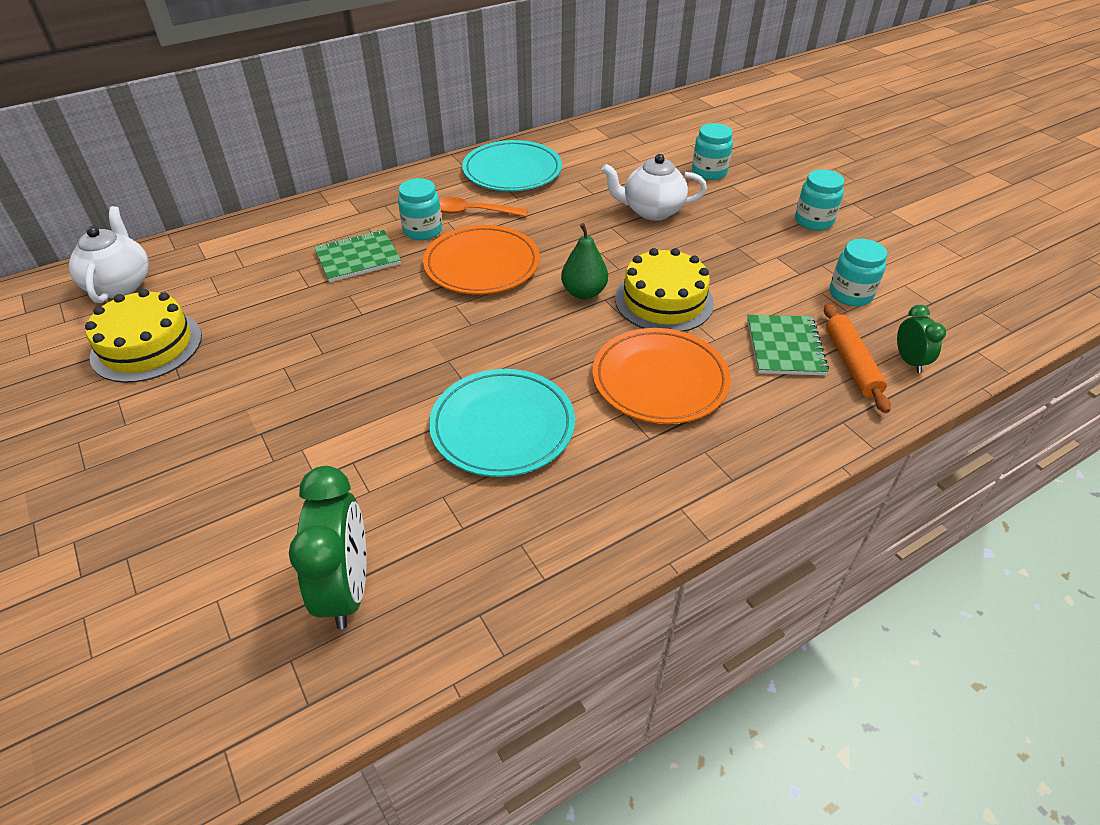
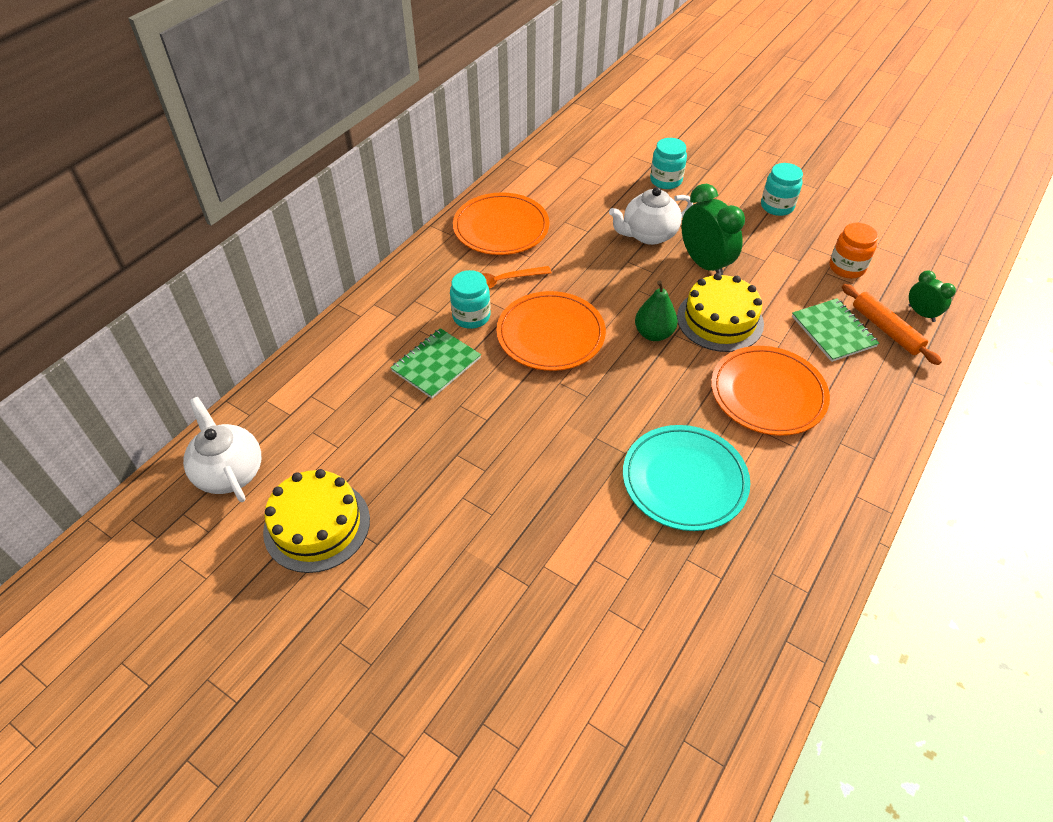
camera: 25 degrees left, 5 degrees up
(346, 589) = (678, 666): green clock -> green clock (704, 264)
(512, 171) = (501, 228): turquoise plate -> orange plate
(850, 294) = (846, 268): turquoise jar -> orange jar

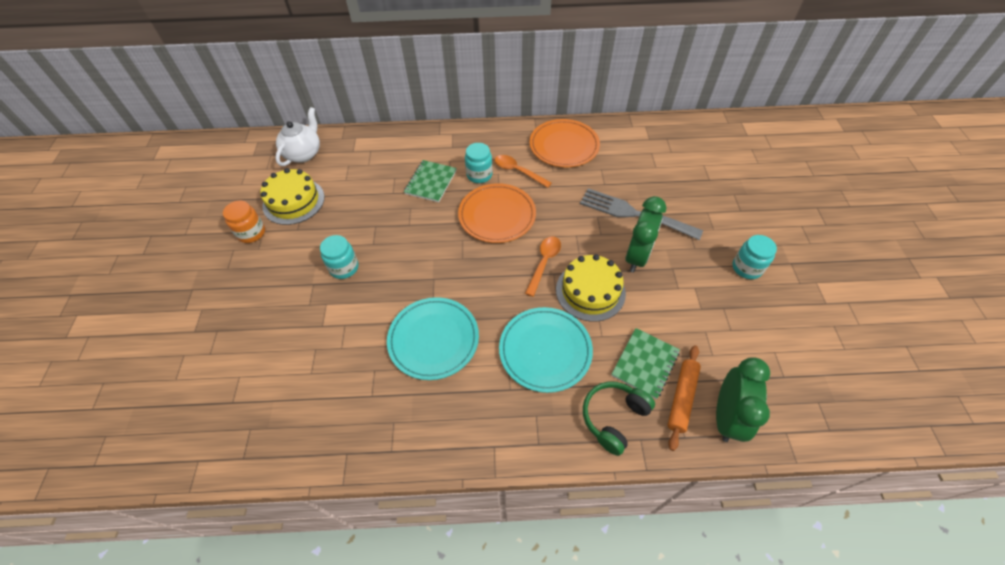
camera: 55 degrees right, 5 degrees up
(436, 364) = (431, 182): green notebook -> green notebook turned 75 degrees counterclockwise
(648, 235) = (633, 214): white teapot -> grey fork
(653, 334) = (544, 263): green pear -> orange spoon
(666, 180) = (699, 195): turquoise jar -> turquoise jar (344, 268)
(767, 394) = (545, 350): orange plate -> turquoise plate
(846, 268) = (725, 342): orange jar -> orange jar (251, 233)
(878, 386) = (613, 418): none -> green headphones
(921, 313) = (726, 416): green clock -> green clock, size x1.83

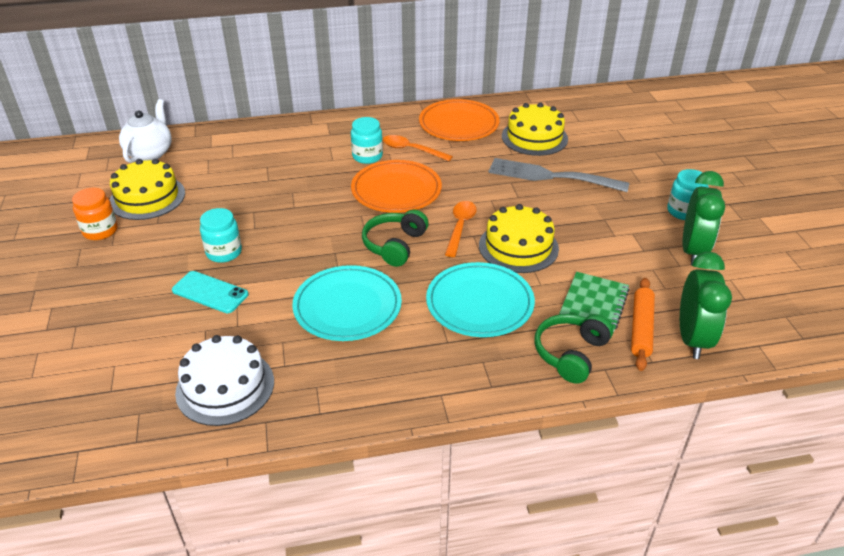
camera: 10 degrees left, 15 degrees down
(321, 412) = (225, 387): none -> white cake
(326, 309) = (210, 292): none -> turquoise phone
(431, 182) = (311, 167): green notebook -> none
(484, 276) = (394, 245): none -> green headphones
(627, 167) = (534, 137): none -> yellow cake
(637, 256) = (563, 212): green clock -> green clock (693, 251)

